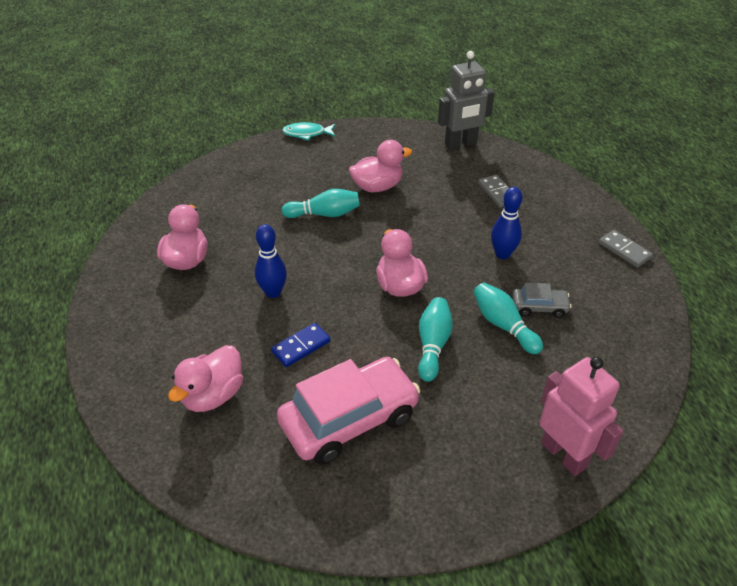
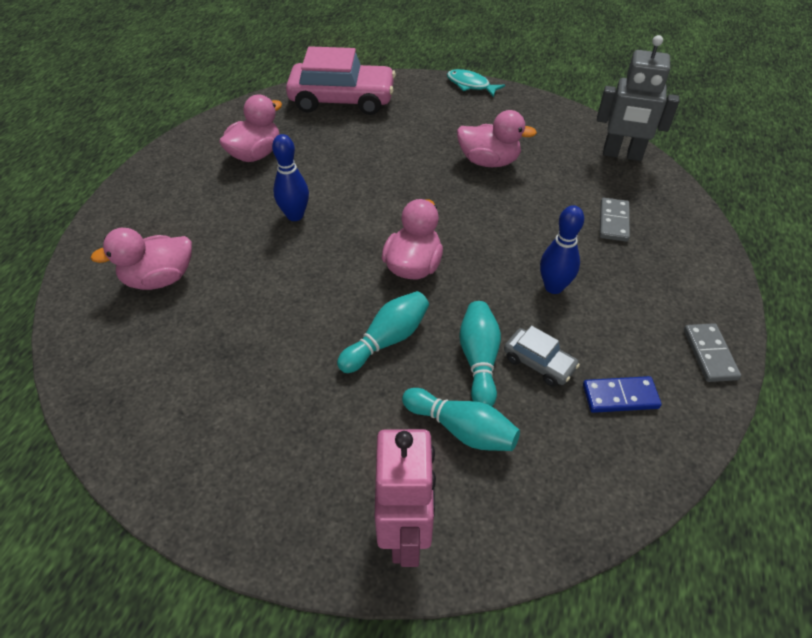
camera: 35 degrees right, 5 degrees up
(301, 346) = (269, 276): blue domino -> blue domino (620, 396)
(324, 214) = (411, 166): turquoise bowling pin -> turquoise bowling pin (461, 429)
(349, 419) = (241, 365): pink car -> pink car (342, 100)

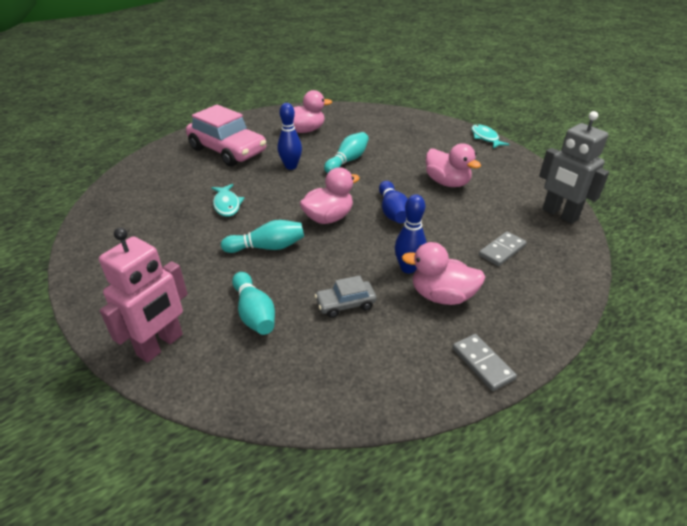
camera: 35 degrees right, 10 degrees down
(159, 279) = (189, 168): pink duck -> pink duck (442, 296)
(274, 308) = (227, 205): none -> turquoise fish
(342, 100) = (387, 120): pink car -> pink car (228, 150)
(471, 225) = (392, 211): none -> blue bowling pin
(479, 360) = (309, 284): turquoise bowling pin -> turquoise bowling pin (347, 161)
(539, 363) = (345, 304): grey car -> grey car turned 90 degrees clockwise
(620, 396) = (379, 351): blue domino -> none
(709, 354) = (482, 363): grey domino -> grey domino turned 60 degrees counterclockwise

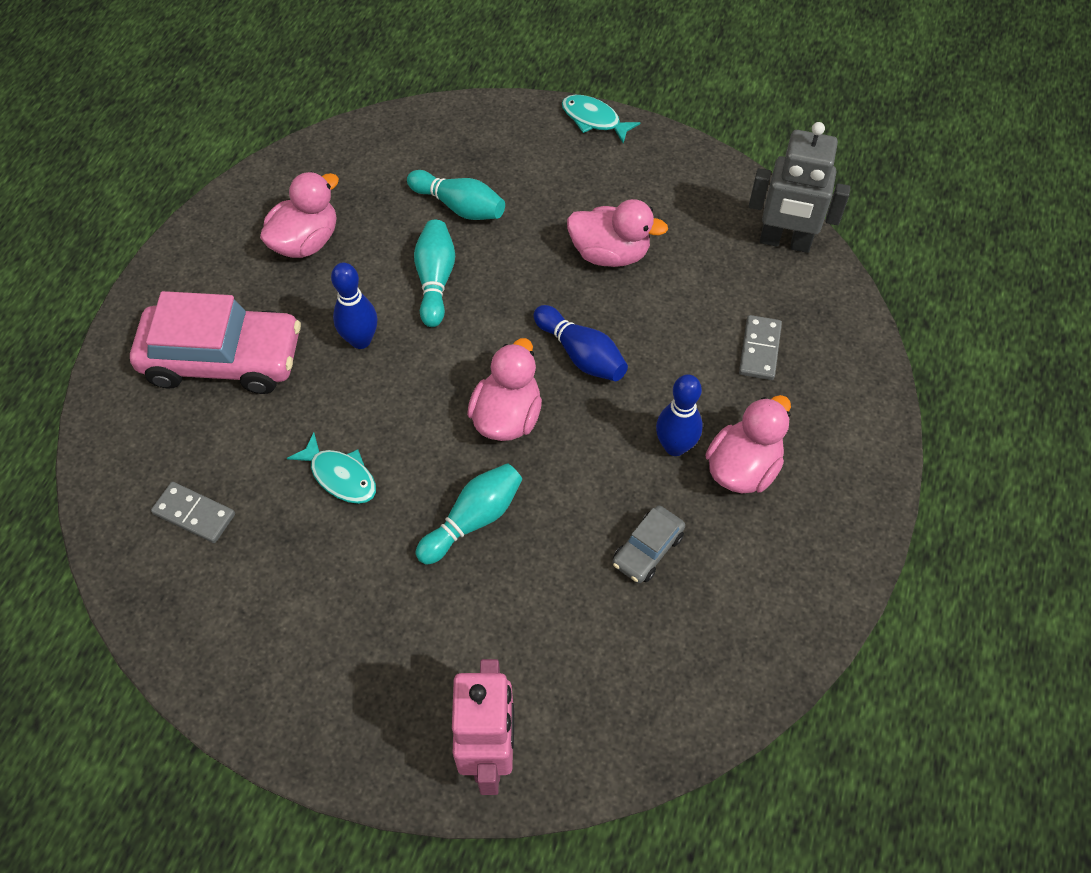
camera: 35 degrees left, 20 degrees up
(254, 313) = (554, 632): turquoise bowling pin -> turquoise bowling pin (459, 206)
(442, 296) = (743, 468): pink duck -> pink duck turned 150 degrees clockwise
(482, 363) = (845, 538): grey domino -> grey domino (194, 514)

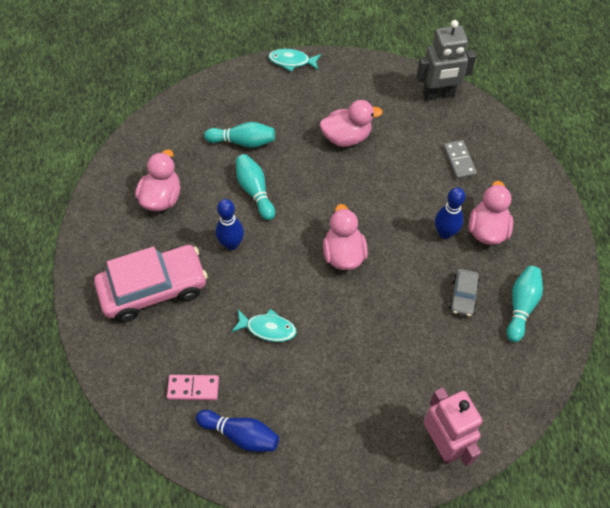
camera: 25 degrees left, 0 degrees up
(194, 514) = (193, 388): grey domino -> pink domino
(473, 519) = (359, 321): turquoise bowling pin -> turquoise bowling pin (521, 306)
(581, 354) = (364, 202): blue bowling pin -> blue bowling pin (240, 435)

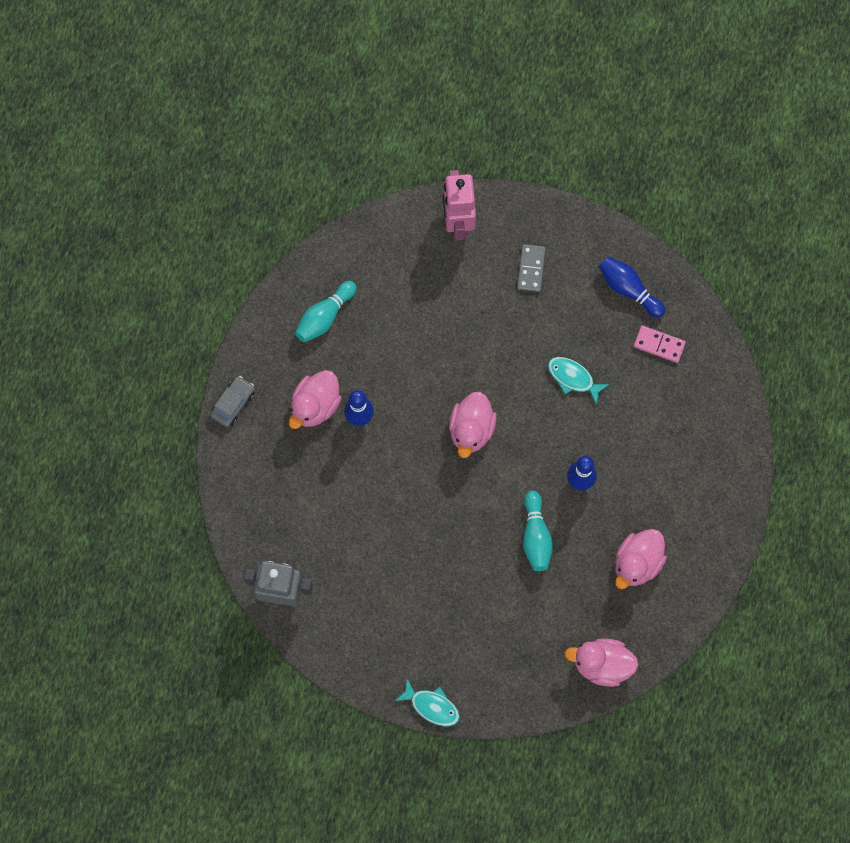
camera: 160 degrees left, 15 degrees up
(154, 289) = (671, 458): pink car -> none
(243, 142) = (528, 606): turquoise bowling pin -> none
(346, 137) = (411, 571): pink duck -> pink duck (602, 664)
(459, 161) = (302, 497): grey domino -> grey domino (531, 269)
(463, 296) = (374, 345): grey car -> grey car (233, 403)

